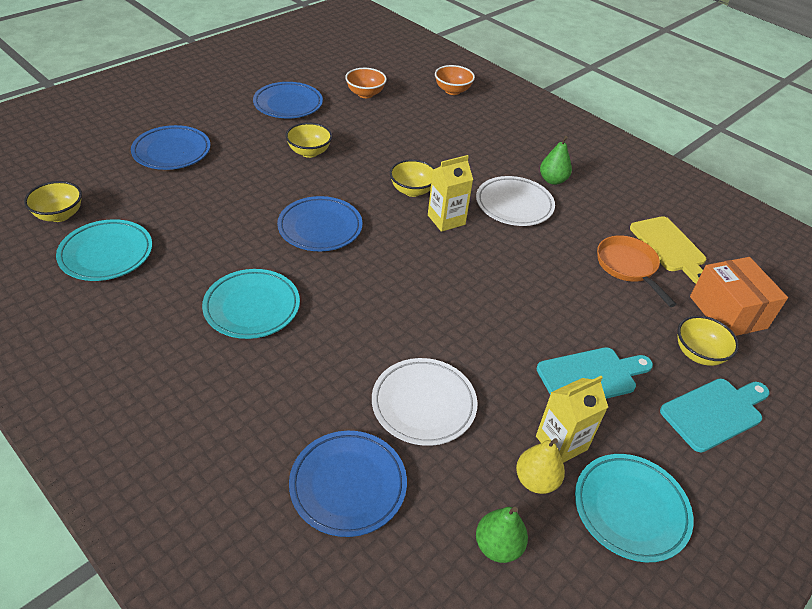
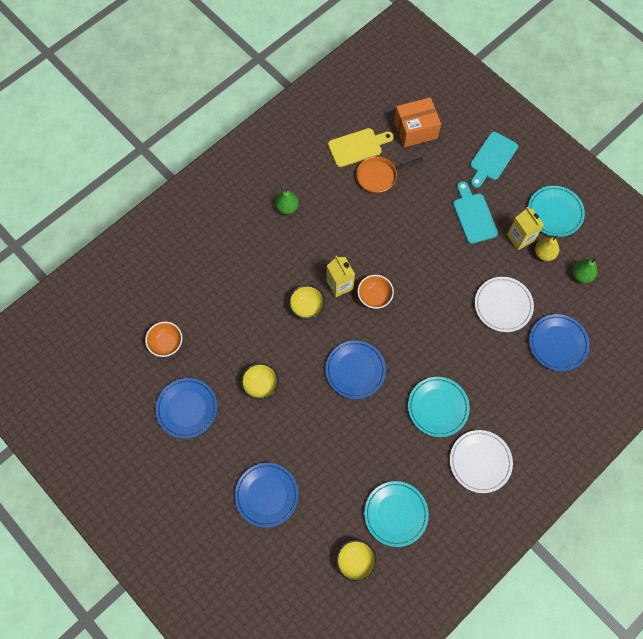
camera: 85 degrees left, 25 degrees up
(452, 91) = (158, 270): orange bowl -> orange bowl (374, 297)
(514, 205) = (319, 238): white plate -> white plate (480, 462)
(698, 354) = (451, 155): yellow bowl -> none
(715, 412) = (492, 158): turquoise cutting board -> turquoise cutting board turned 120 degrees counterclockwise

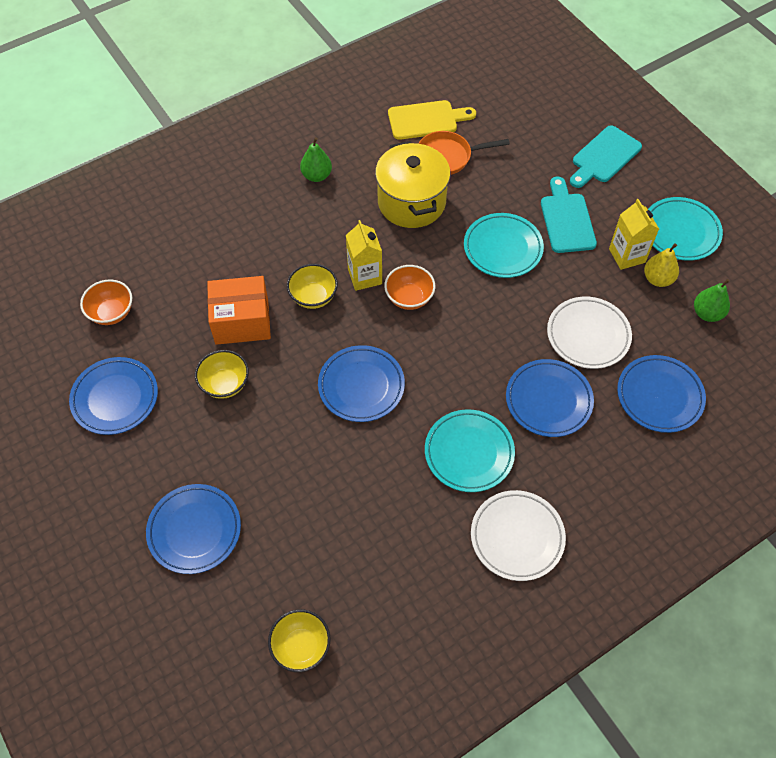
camera: 10 degrees right, 10 degrees down
(360, 219) = (411, 202): none -> yellow pot
(395, 514) = (376, 589): turquoise plate -> turquoise plate (503, 248)
(415, 130) = (507, 111): orange box -> orange box (242, 321)
(484, 359) = (548, 400): none -> blue plate

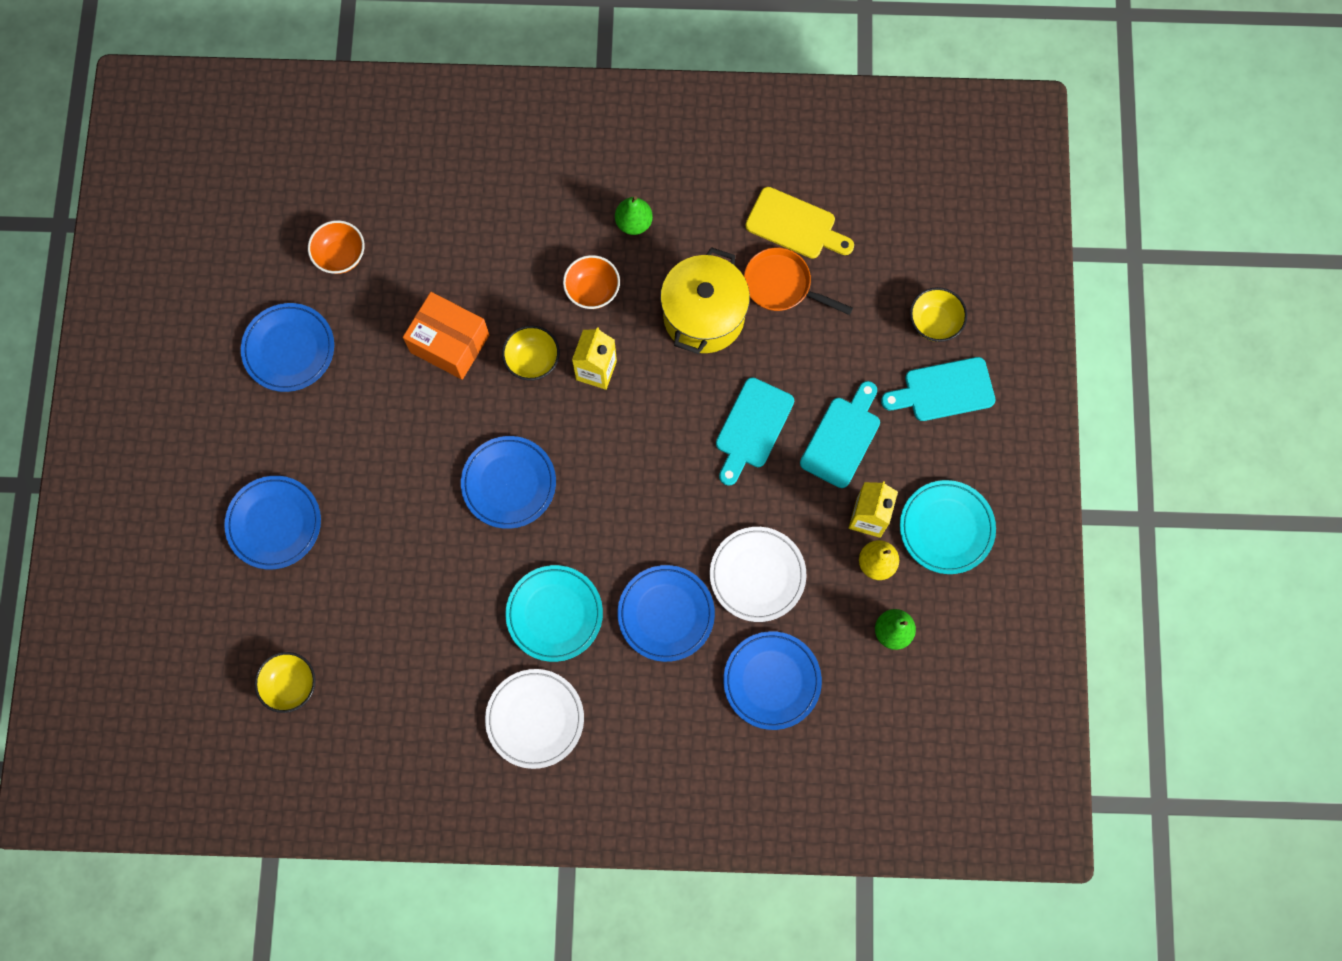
camera: 35 degrees right, 15 degrees up
(225, 384) = (391, 399): yellow bowl -> yellow bowl (934, 322)
(409, 298) = (620, 421): orange bowl -> orange bowl (592, 290)
(503, 248) = (752, 427): turquoise plate -> turquoise cutting board

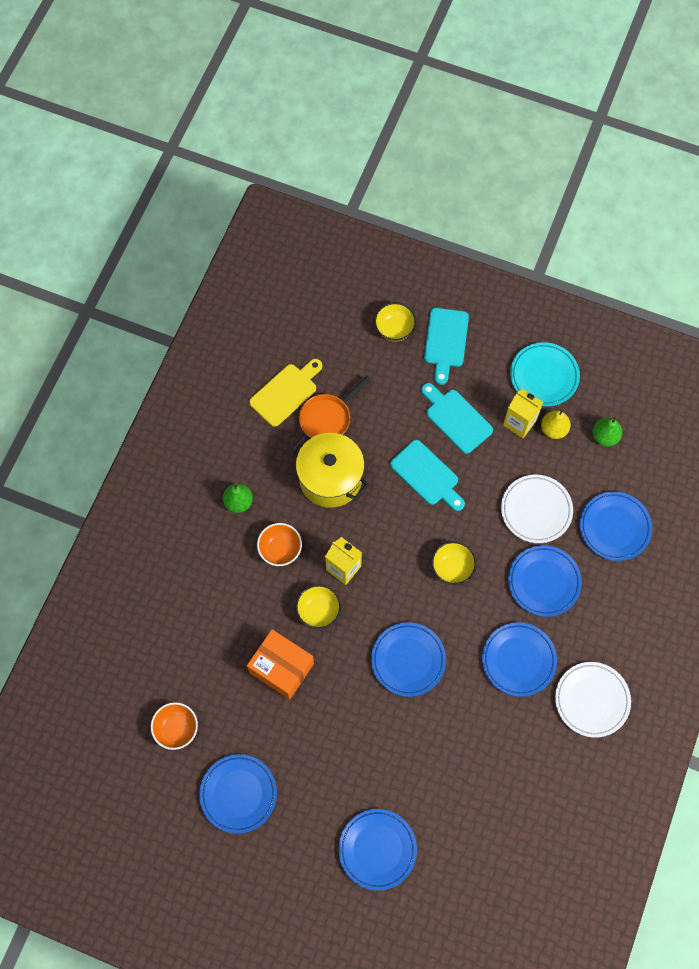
camera: 70 degrees left, 5 degrees down
(291, 685) = (510, 875): yellow bowl -> yellow bowl (452, 568)
(449, 343) = (281, 668): orange box -> orange box turned 75 degrees clockwise
(554, 614) = (518, 660): turquoise plate -> blue plate

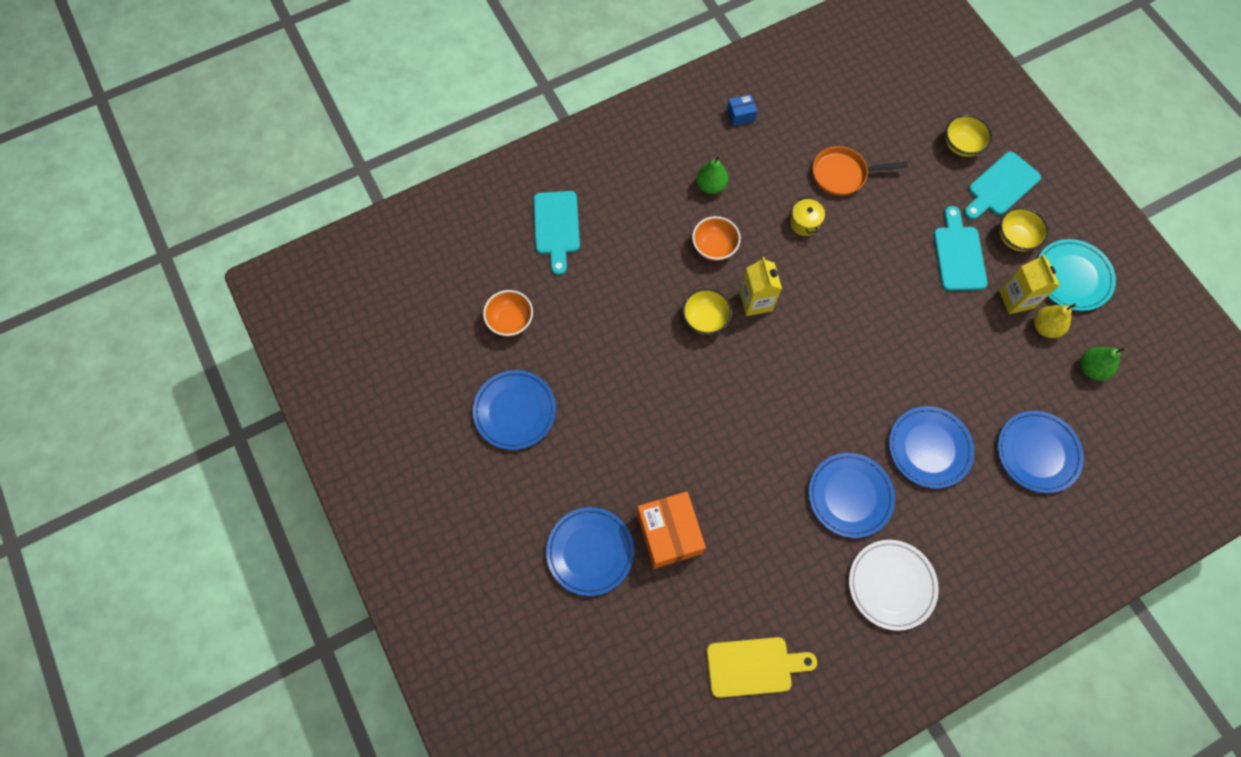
camera: 40 degrees right, 0 degrees up
(215, 427) = (740, 115): none -> blue box
(281, 668) = (635, 340): orange box -> orange box (669, 534)
(286, 392) = (823, 130): yellow cutting board -> yellow cutting board (754, 666)
(330, 478) = (804, 223): yellow pot -> yellow pot, size x0.45
(408, 660) = (749, 418): blue plate -> none
(427, 475) = (893, 281): turquoise cutting board -> turquoise cutting board (556, 227)
(452, 568) = (852, 373): yellow bowl -> yellow bowl (1015, 238)
(536, 510) = (971, 382): white plate -> none

